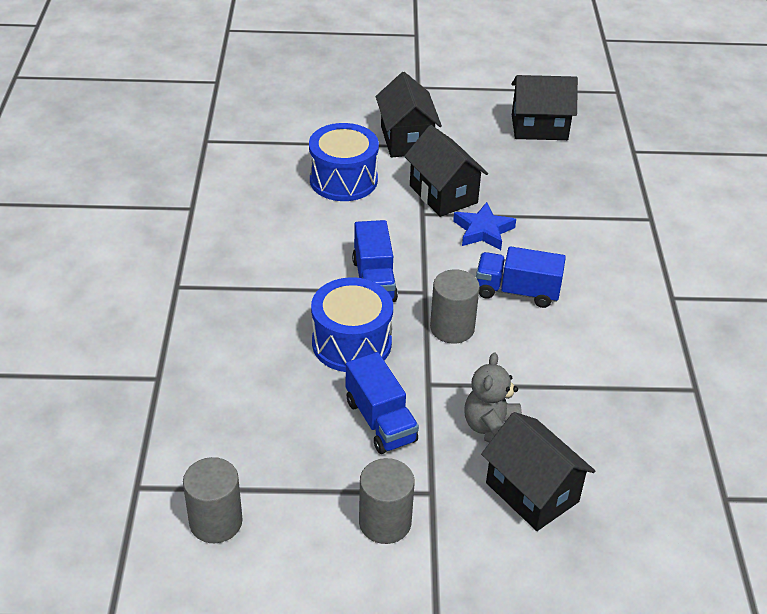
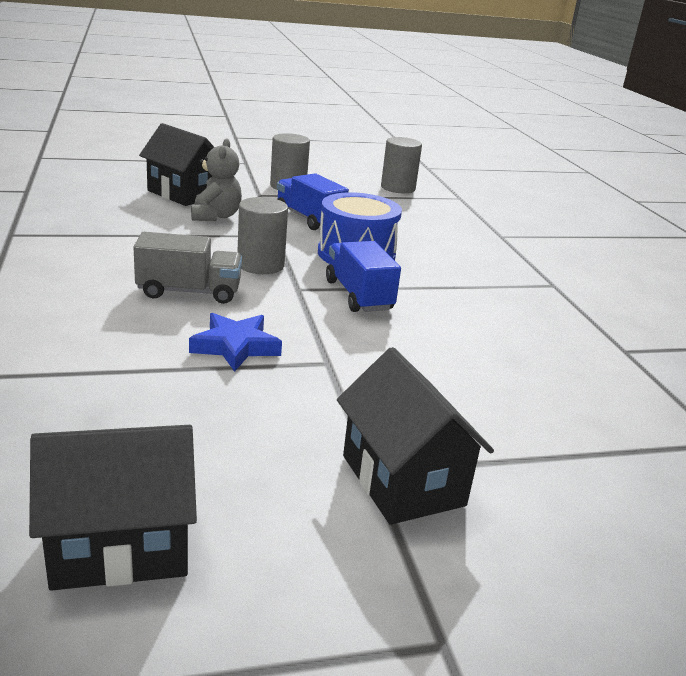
camera: 165 degrees right, 15 degrees down
(343, 180) = (466, 399): blue drum -> none
(443, 194) = (304, 389): black house -> none
(517, 291) = (189, 292): blue truck -> grey truck

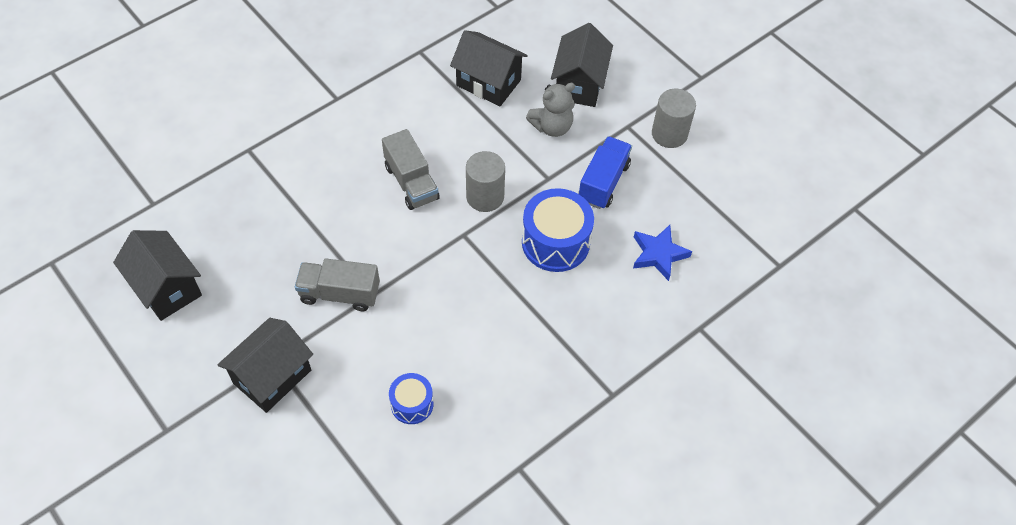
camera: 65 degrees right, 30 degrees up
(116, 221) = (488, 83): none -> black house
(236, 347) = (358, 242): blue star -> blue star (658, 254)
(304, 383) = (340, 293): none -> grey truck
(358, 295) = (481, 273): blue truck -> none
(398, 188) = (755, 208): grey cylinder -> none
(512, 385) = (412, 404): none -> blue drum

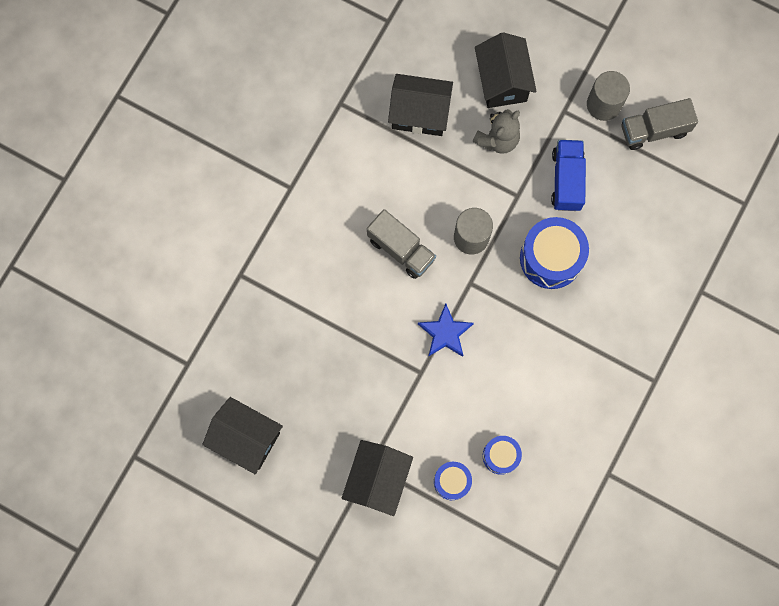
camera: 20 degrees left, 20 degrees up
(340, 293) = (394, 382): grey truck -> grey truck (654, 130)
(347, 409) = (452, 481): none -> blue drum
(658, 254) = (641, 234): blue star -> blue star (445, 333)

